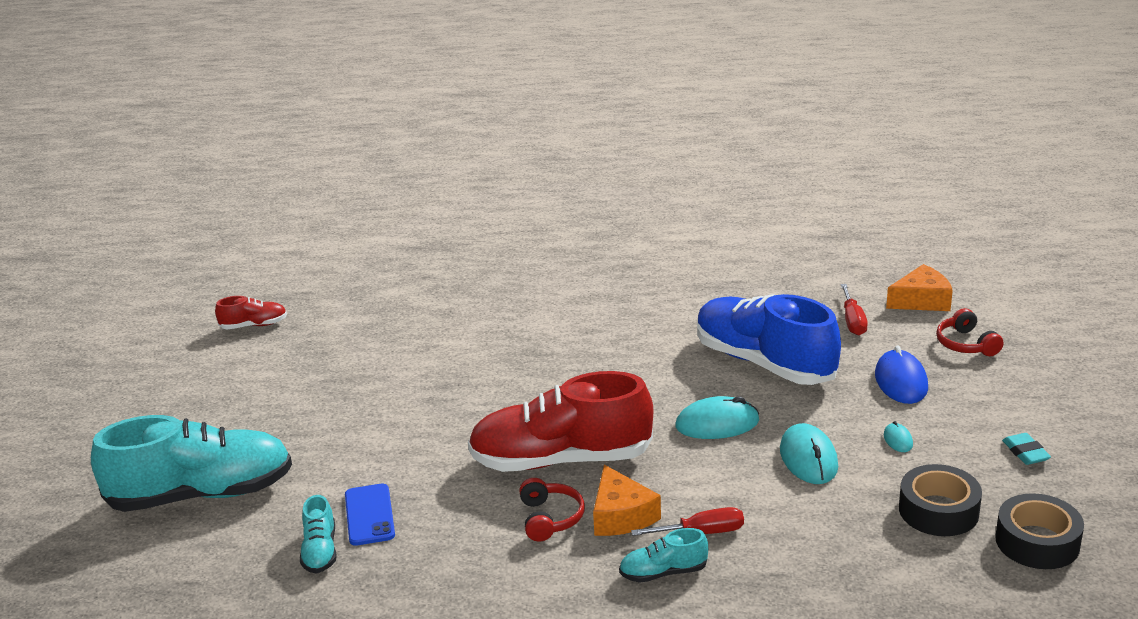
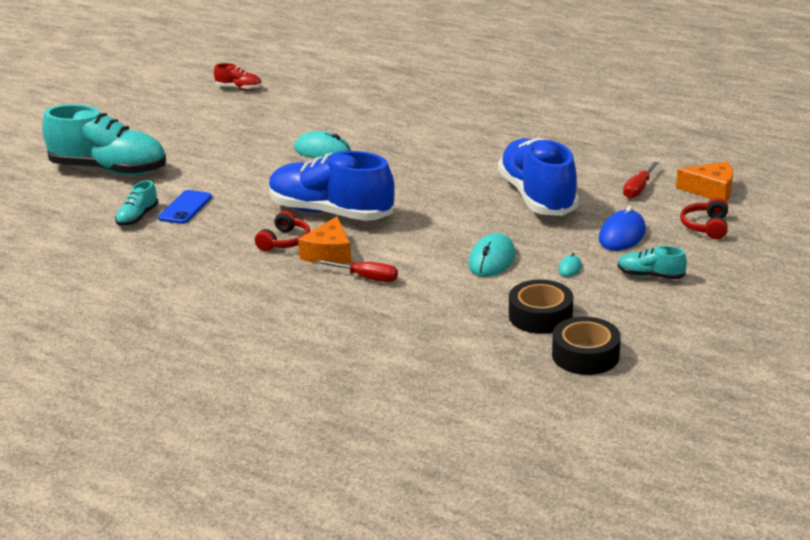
camera: 30 degrees right, 0 degrees up
(561, 460) = (330, 213): red shoe -> blue shoe
(663, 573) = (315, 290): turquoise shoe -> turquoise shoe (650, 276)
(717, 424) = (456, 222): turquoise mouse -> turquoise mouse (322, 151)
(1025, 452) = (654, 303): turquoise eraser -> none

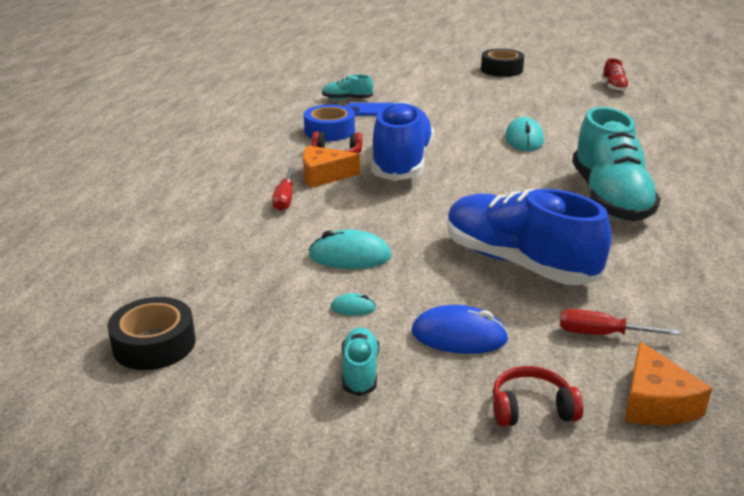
camera: 70 degrees right, 0 degrees up
(109, 170) = (418, 77): turquoise shoe -> turquoise shoe (610, 198)
(220, 238) = (329, 131): none -> blue tape
(537, 197) = (518, 263): blue shoe -> blue shoe turned 105 degrees counterclockwise
(540, 316) = (236, 303): black tape -> black tape (501, 70)

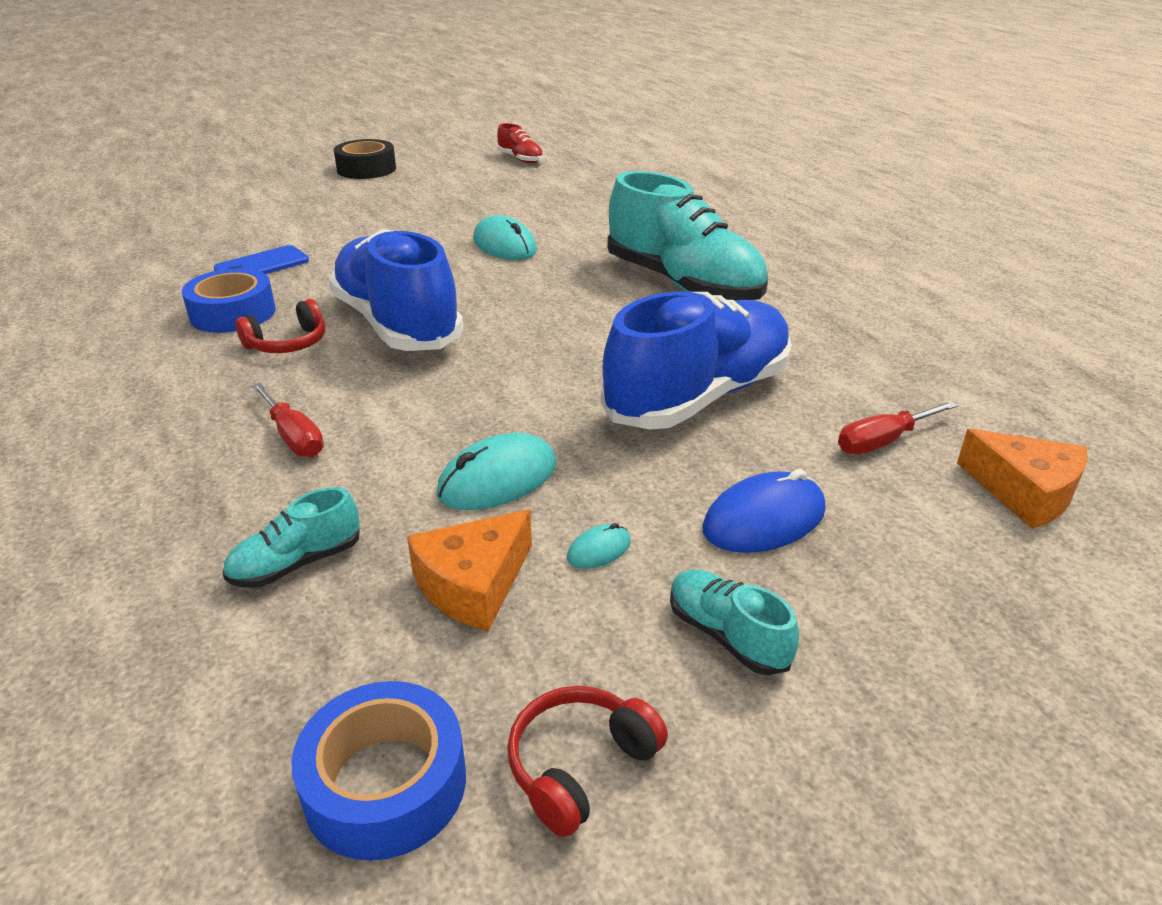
camera: 40 degrees left, 5 degrees up
(154, 344) = (385, 784): black tape -> blue tape
(323, 175) = (308, 380): orange cheese -> orange cheese (473, 585)
(347, 99) = (201, 261): turquoise shoe -> turquoise shoe (296, 564)
(518, 263) = (698, 396): blue shoe -> blue shoe turned 135 degrees clockwise
(531, 408) = (948, 567): red headphones -> red headphones (580, 766)

